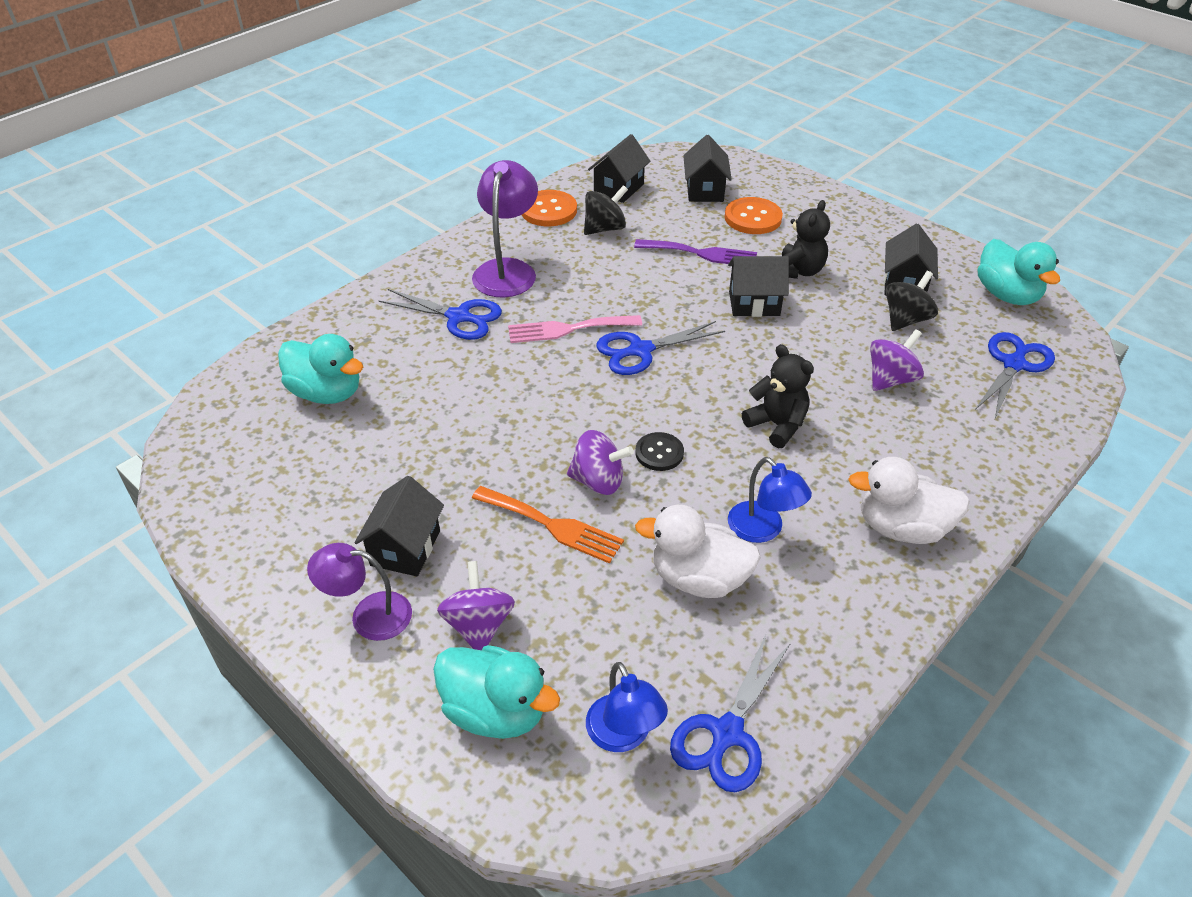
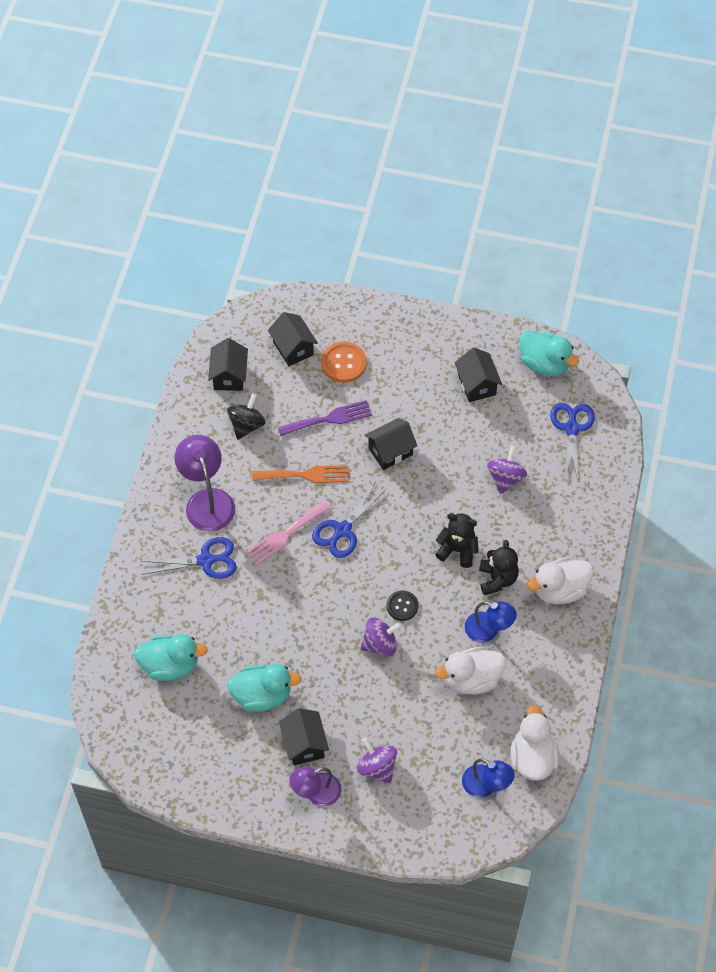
camera: 30 degrees left, 15 degrees up
(495, 711) = (418, 807): turquoise duck -> turquoise duck (262, 695)
(549, 210) = (194, 425): orange button -> none
(552, 525) = (374, 687): orange fork -> orange fork (305, 475)
(727, 733) = (532, 758): blue scissors -> white duck
(799, 271) = (403, 405): black teddy bear -> black teddy bear (497, 579)
(905, 320) = (492, 419): black spinning top -> none

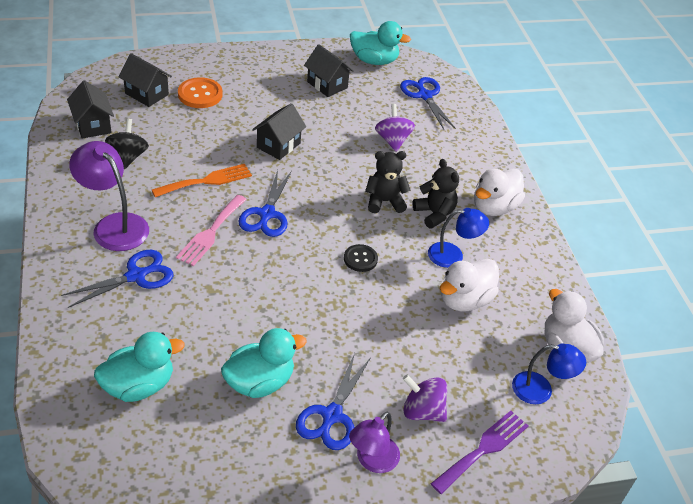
camera: 30 degrees left, 15 degrees down
(304, 744) = (332, 415): black house -> blue scissors
(329, 419) = (207, 135): purple fork -> purple fork (483, 449)
(380, 644) = (358, 297): purple spinning top -> none

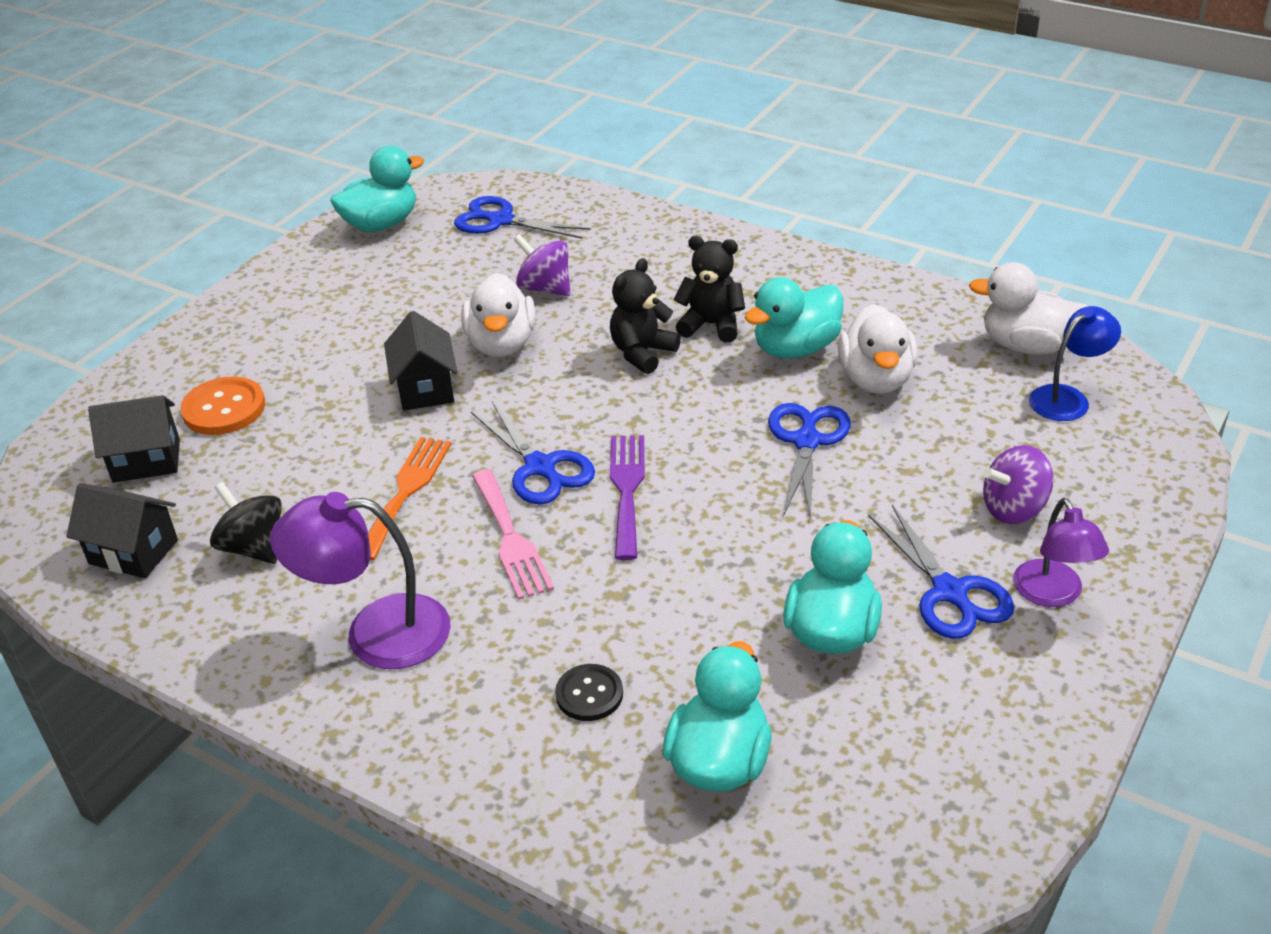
camera: 40 degrees left, 5 degrees down
(136, 276) = (506, 659): blue scissors -> blue scissors (807, 441)
(327, 85) = (370, 286): black house -> none
(360, 259) = (716, 427): black button -> black button (589, 694)
(453, 255) = (795, 348): blue lamp -> turquoise duck
(483, 449) = (1114, 491): purple fork -> purple fork (627, 489)
(494, 207) = (755, 274): white duck -> white duck (501, 344)

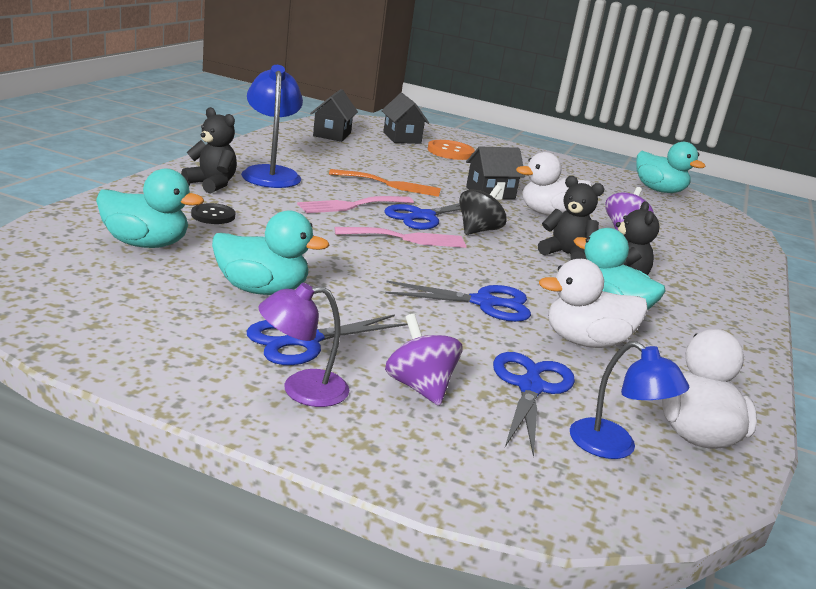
camera: 75 degrees right, 15 degrees down
(254, 547) = (337, 154): black spinning top -> black spinning top (478, 230)
(376, 633) = (270, 173): purple lamp -> blue lamp
(446, 705) = (211, 184): none -> black teddy bear
(501, 220) = (696, 222): blue scissors -> blue scissors (530, 388)
(627, 489) = (407, 238): purple fork -> pink fork

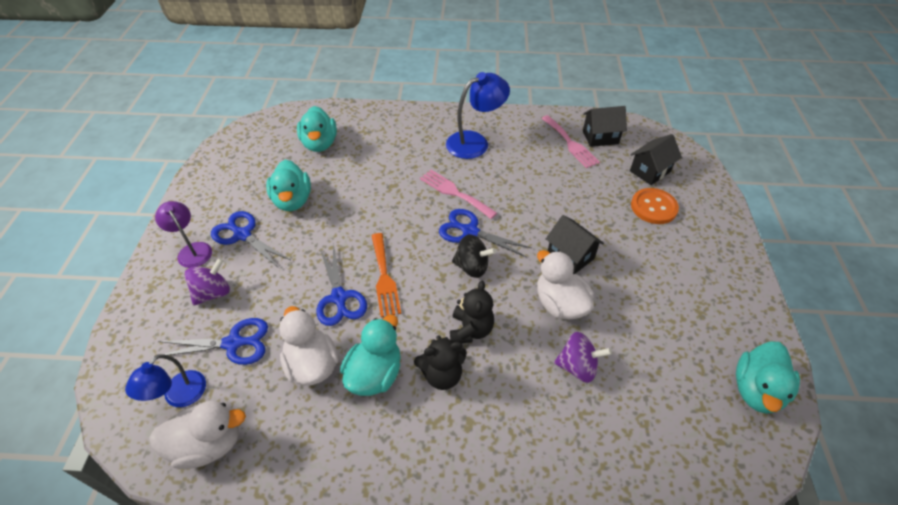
camera: 75 degrees right, 25 degrees up
(211, 184) = (428, 129): black teddy bear -> none
(213, 215) = (379, 148): black button -> none
(390, 184) = (520, 197): orange fork -> orange fork (384, 277)
(407, 238) = (419, 234): pink fork -> pink fork (570, 143)

